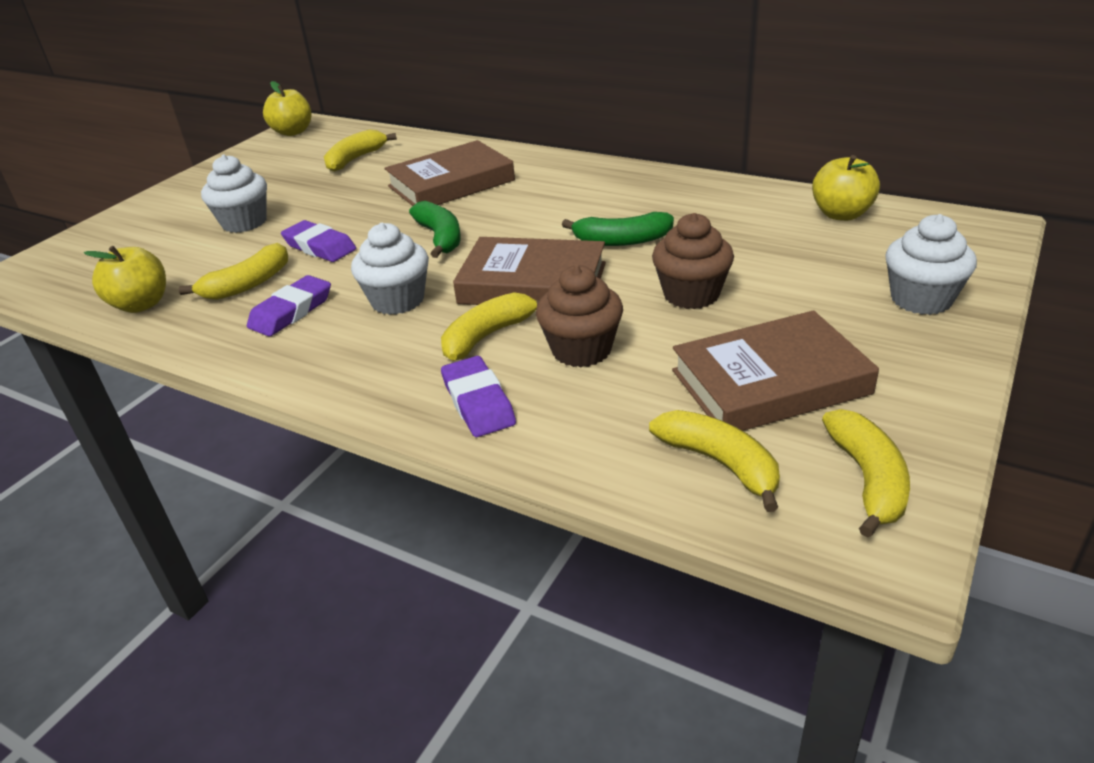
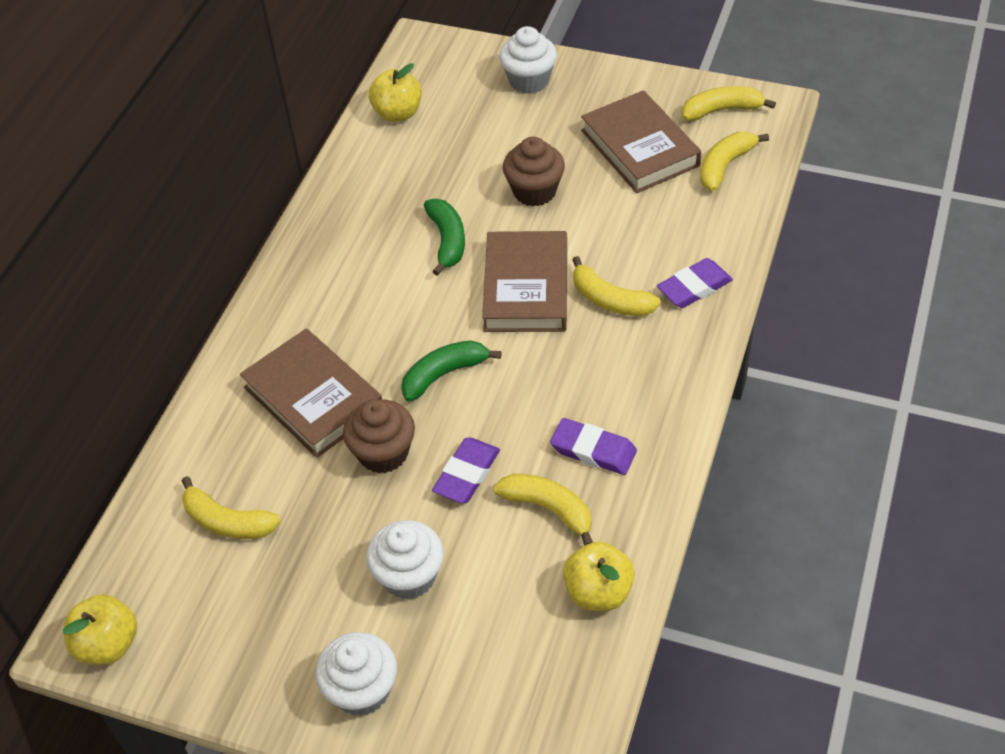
camera: 100 degrees left, 15 degrees up
(397, 300) = (564, 375): white cupcake -> white cupcake (362, 690)
(581, 350) = (620, 242): brown cupcake -> brown cupcake (383, 453)

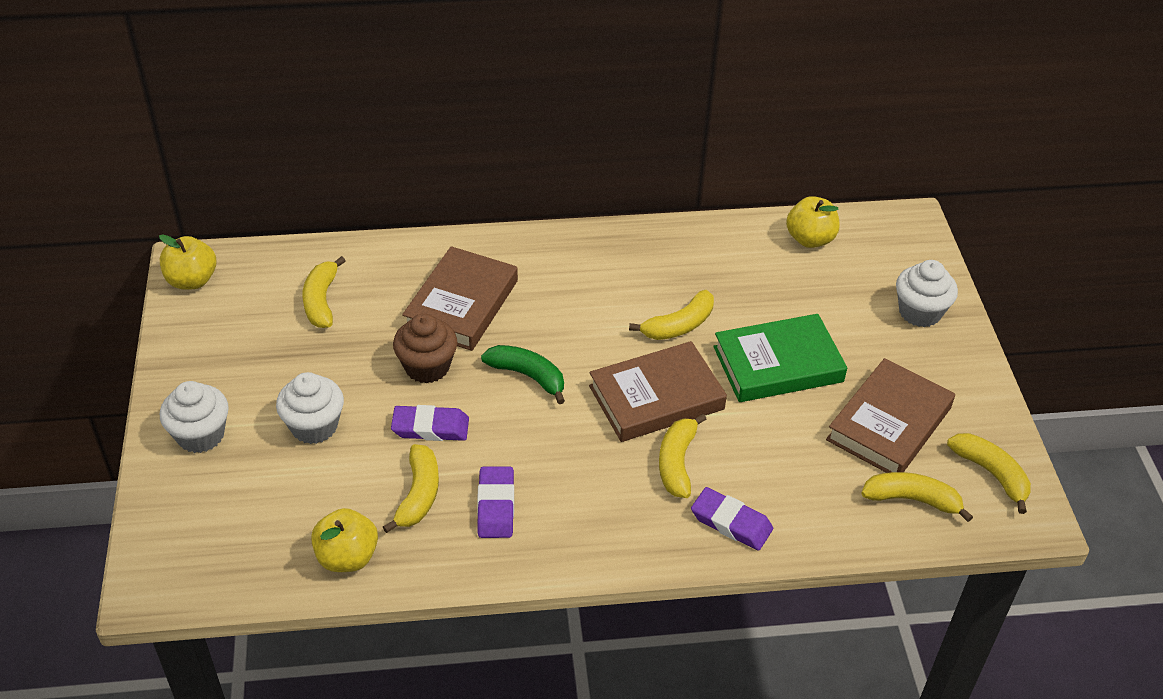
camera: 60 degrees right, 5 degrees down
(447, 241) = (679, 325): green banana -> yellow banana
(534, 191) = (778, 364): brown cupcake -> green book

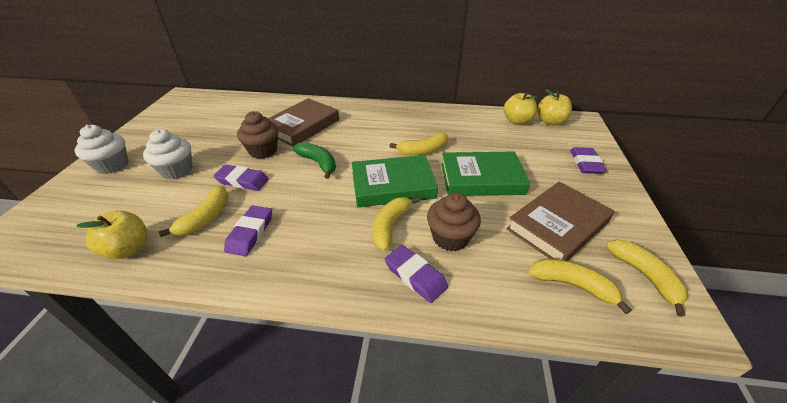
camera: 15 degrees right, 5 degrees down
(192, 280) = (176, 101): yellow apple -> yellow apple (550, 121)
(321, 301) = (230, 116): yellow banana -> none
(656, 397) = (393, 185): brown book -> green book
(759, 465) = (450, 238): none -> brown cupcake
(919, 312) = (585, 163): white cupcake -> purple eraser

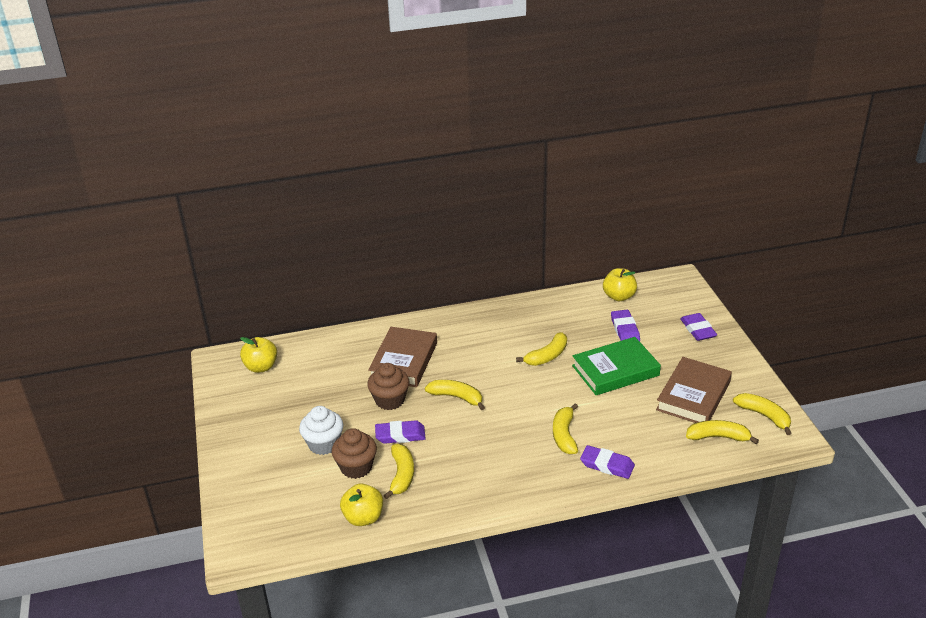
camera: 20 degrees left, 5 degrees down
(112, 165) = (249, 459): white cupcake -> none
(250, 233) = (453, 475): purple eraser -> purple eraser (625, 329)
(318, 163) = (457, 397): green banana -> yellow banana
(393, 185) = (542, 399): green book -> none
(450, 238) = (617, 430): brown cupcake -> brown cupcake (356, 467)
(550, 121) = (651, 288): yellow apple -> yellow apple (261, 367)

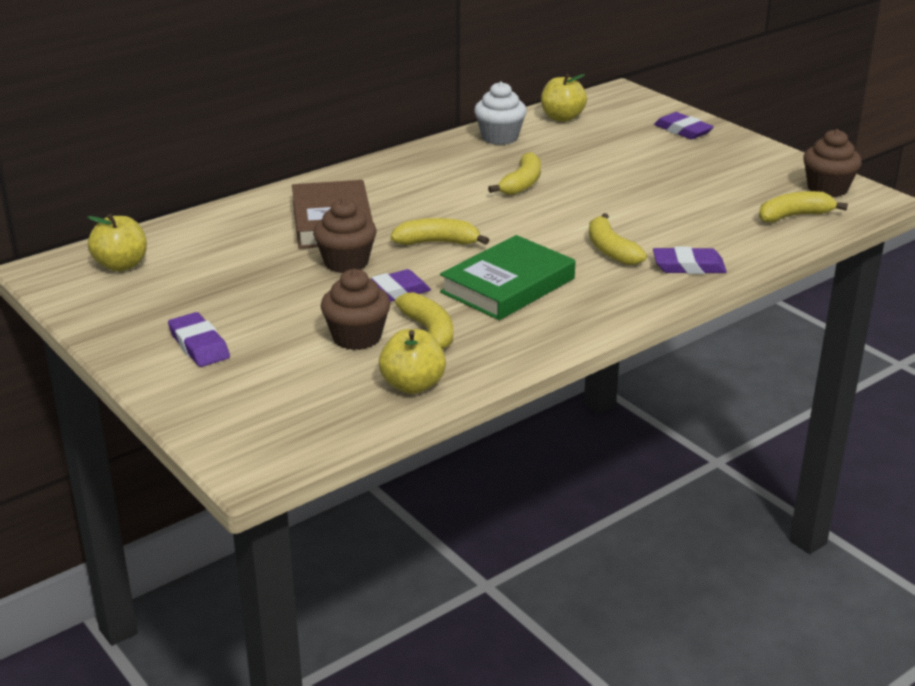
camera: 25 degrees left, 5 degrees down
(324, 444) = (287, 324): white cupcake -> white cupcake (499, 137)
(615, 370) = (619, 181): green book -> green book (508, 285)
(625, 329) = (596, 144): purple eraser -> purple eraser (199, 345)
(693, 396) = (732, 186): brown book -> none
(764, 416) = (827, 188): yellow banana -> brown cupcake

